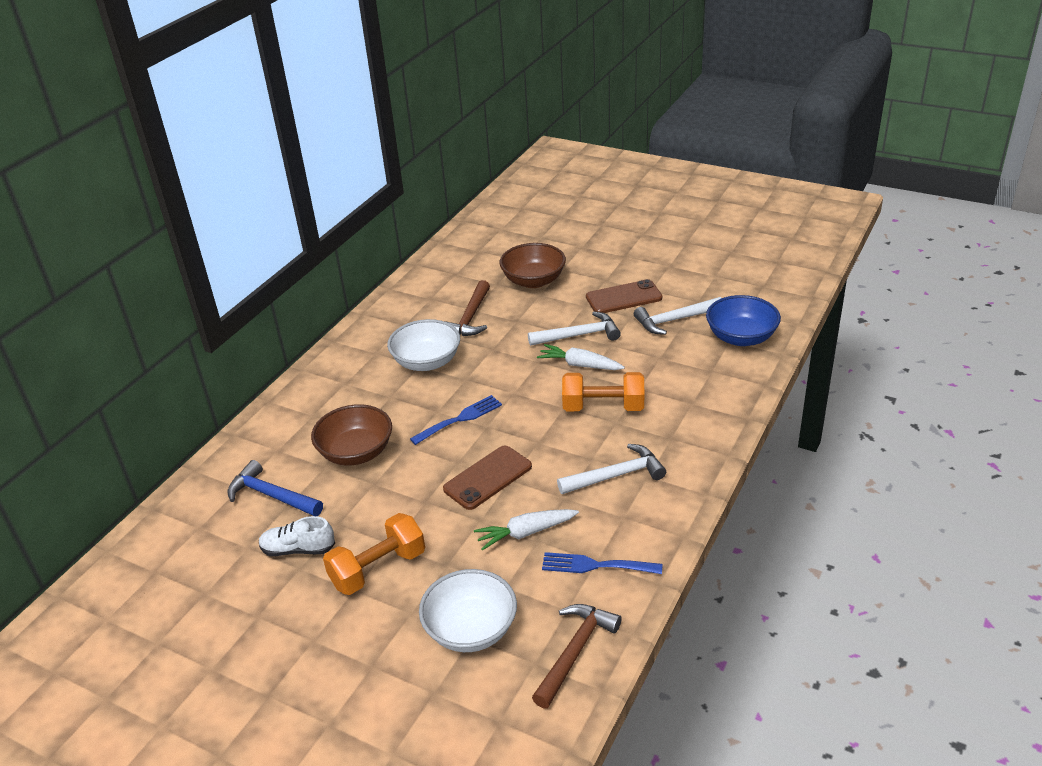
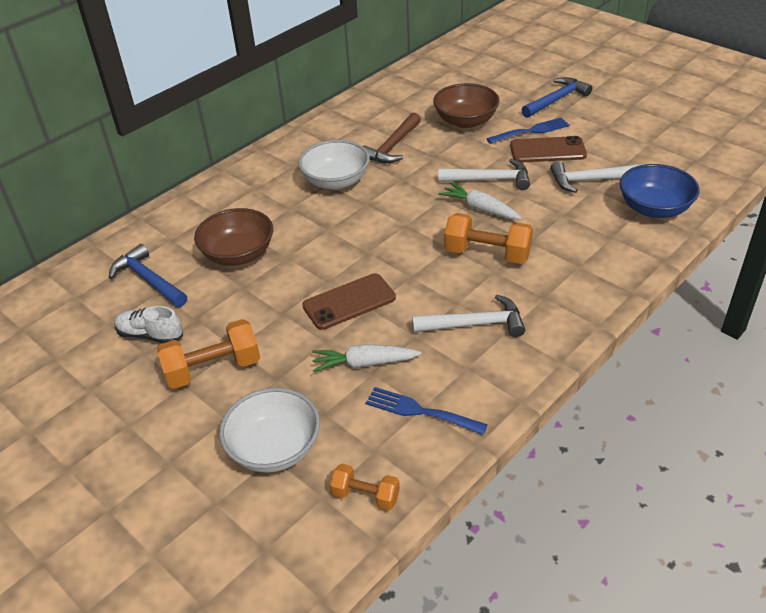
camera: 15 degrees right, 5 degrees up
(460, 419) = (345, 240): blue fork -> blue fork (531, 131)
(575, 652) = (365, 496): brown hammer -> orange dumbbell
(614, 246) = (556, 100): none -> blue hammer

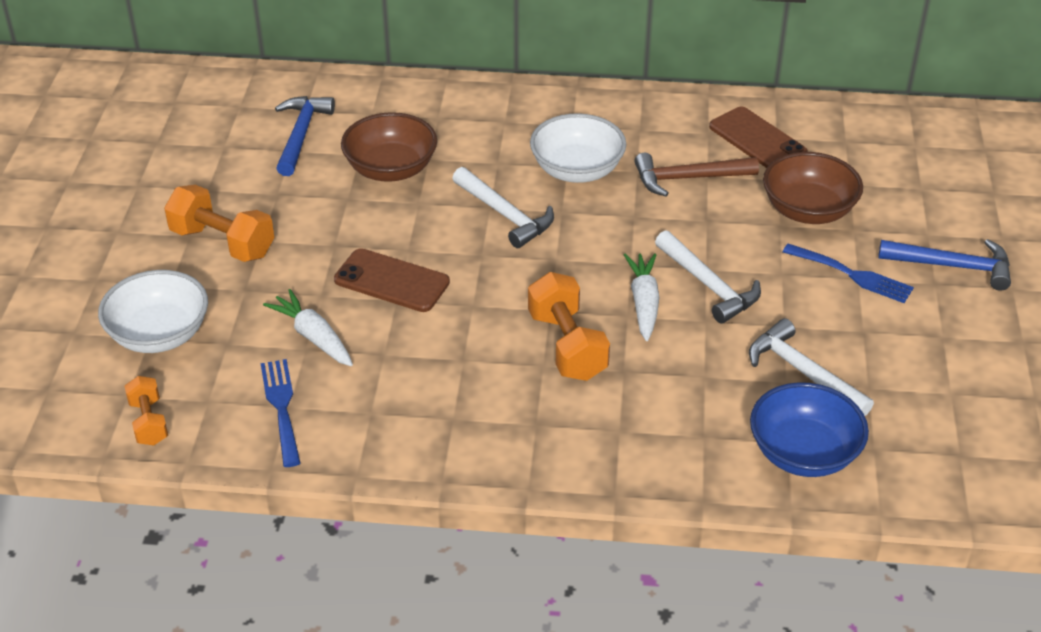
camera: 50 degrees right, 0 degrees up
(150, 335) = (231, 179): white shoe -> none
(474, 324) = (441, 388): white hammer -> white hammer (505, 215)
(547, 150) = (825, 307): brown phone -> brown phone (757, 140)

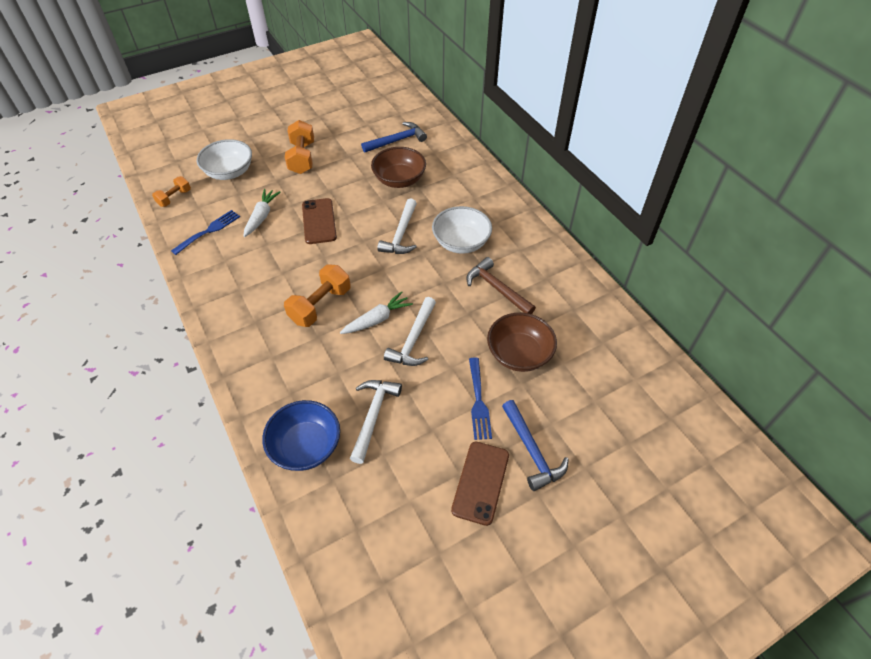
camera: 55 degrees right, 10 degrees up
(757, 140) = (561, 302): brown phone -> brown phone (480, 482)

